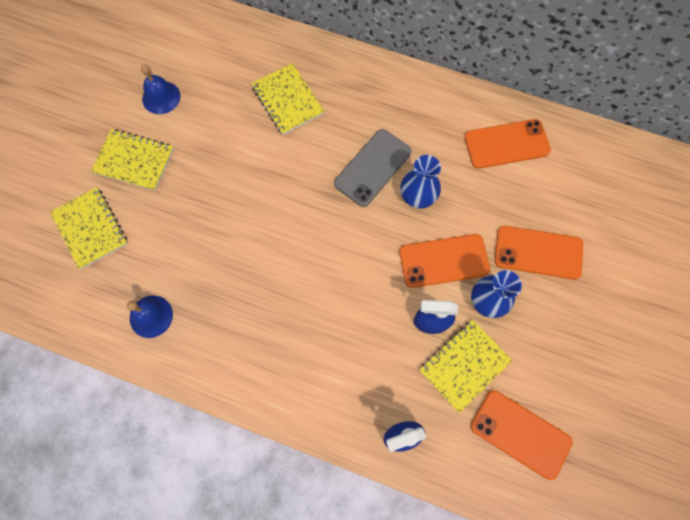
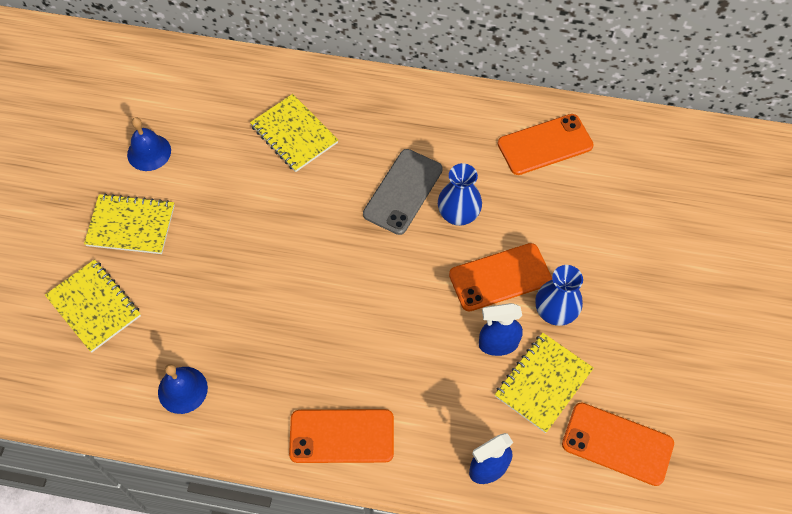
camera: 10 degrees left, 10 degrees down
(538, 252) = (600, 252): orange phone -> orange phone (342, 436)

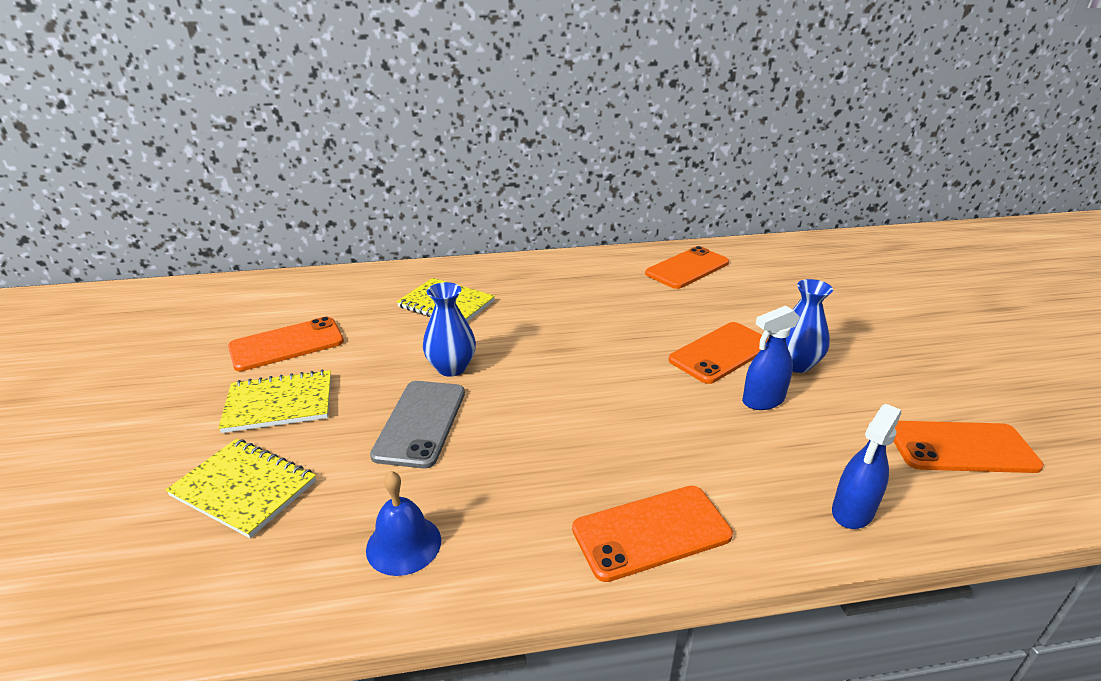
camera: 20 degrees left, 30 degrees down
(149, 152) = (287, 344): blue bell -> orange phone
(403, 192) = (580, 318): grey phone -> grey phone (420, 423)
(458, 215) = (645, 322): blue vase -> blue vase (451, 368)
(543, 383) = (836, 419): yellow notebook -> none

